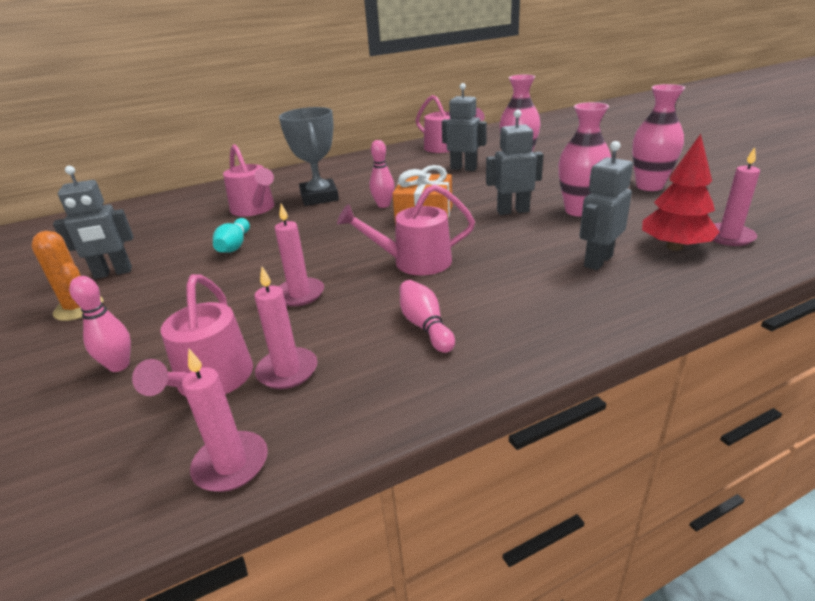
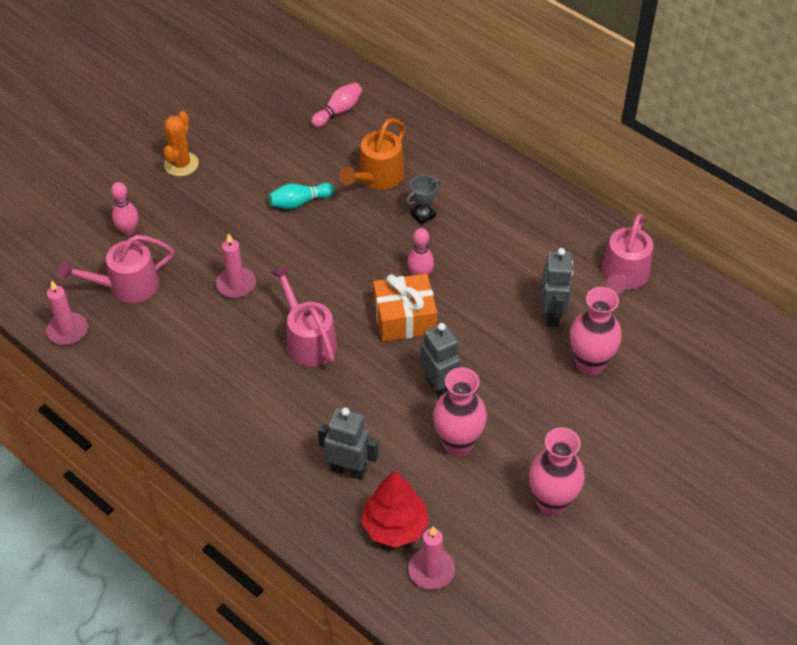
camera: 65 degrees right, 20 degrees up
(113, 273) = (232, 150): grey robot -> none
(255, 209) = (377, 177): pink watering can -> orange watering can
(287, 371) = (146, 319): pink candle -> none
(319, 197) = (423, 215): grey trophy -> grey trophy, size x0.50
(425, 326) = (215, 376): pink bowling pin -> pink bowling pin (338, 111)

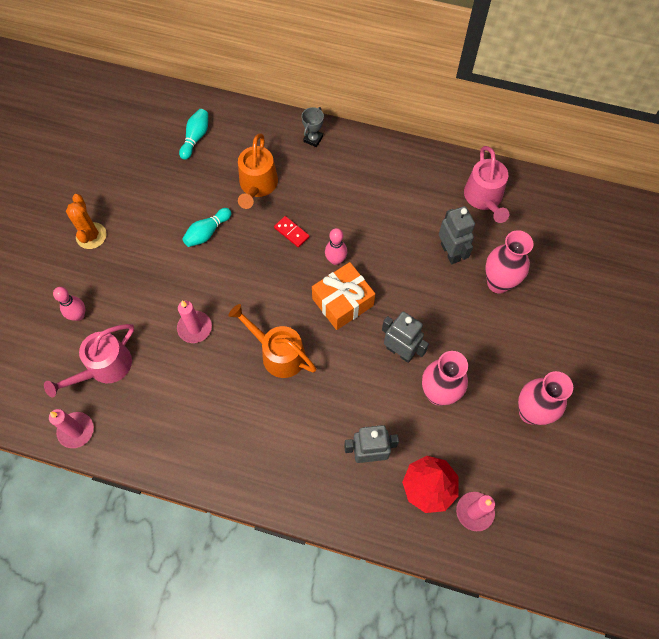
camera: 25 degrees left, 15 degrees up
(308, 340) = (278, 353): pink watering can -> orange watering can
(338, 111) = (196, 138): pink bowling pin -> turquoise bowling pin
(388, 233) = (291, 232): none -> red domino
(423, 215) = (310, 205): grey trophy -> grey trophy (313, 139)

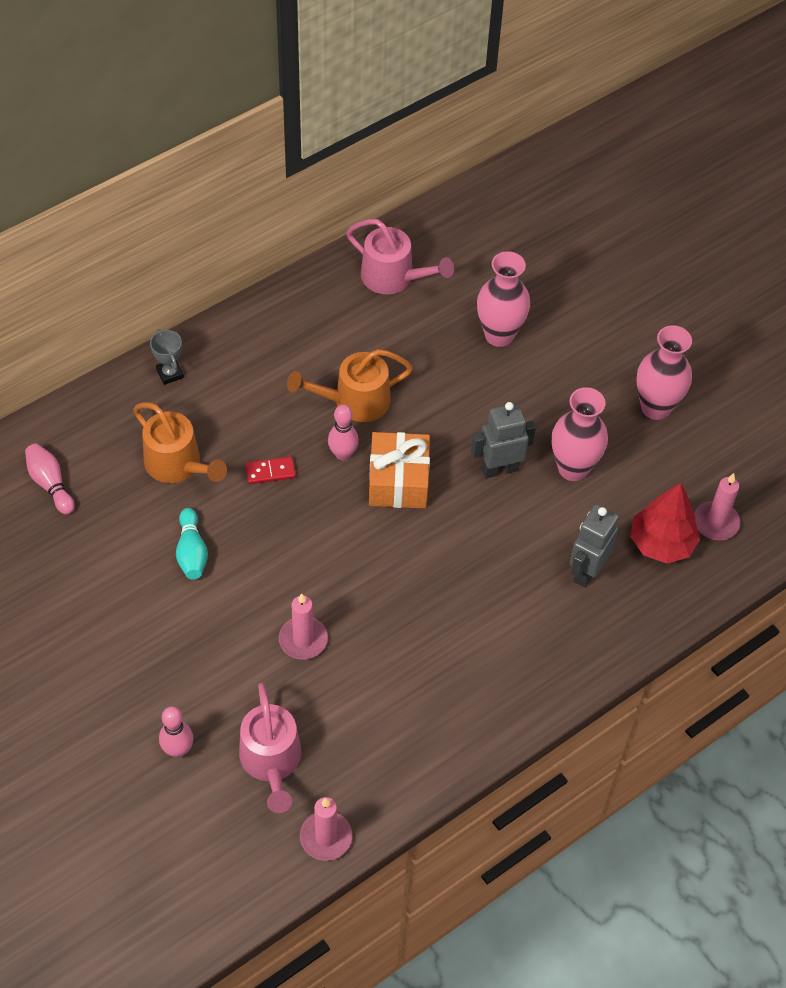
camera: 55 degrees left, 10 degrees down
(91, 236) = (80, 674): orange cactus -> none
(196, 138) = (50, 484): turquoise bowling pin -> pink bowling pin
(278, 353) = (405, 579): orange watering can -> orange watering can (354, 401)
(450, 252) = (428, 349): grey robot -> none

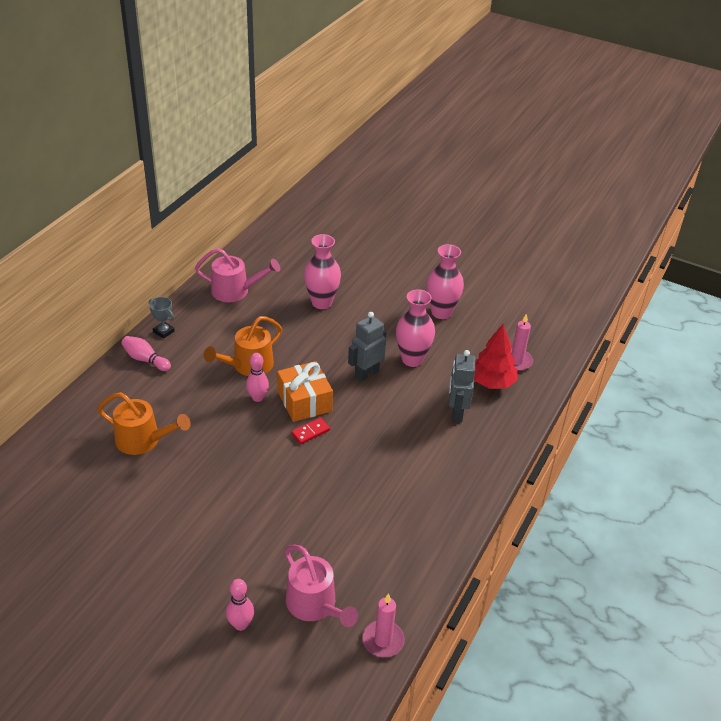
camera: 25 degrees left, 15 degrees down
(50, 484) = (51, 483): pink bowling pin -> pink bowling pin (145, 360)
(170, 373) = (108, 388): grey trophy -> grey trophy (163, 331)
(192, 552) = (182, 491): turquoise bowling pin -> none
(270, 472) = (213, 423): red domino -> red domino (310, 432)
(303, 639) = (293, 518): pink candle -> none

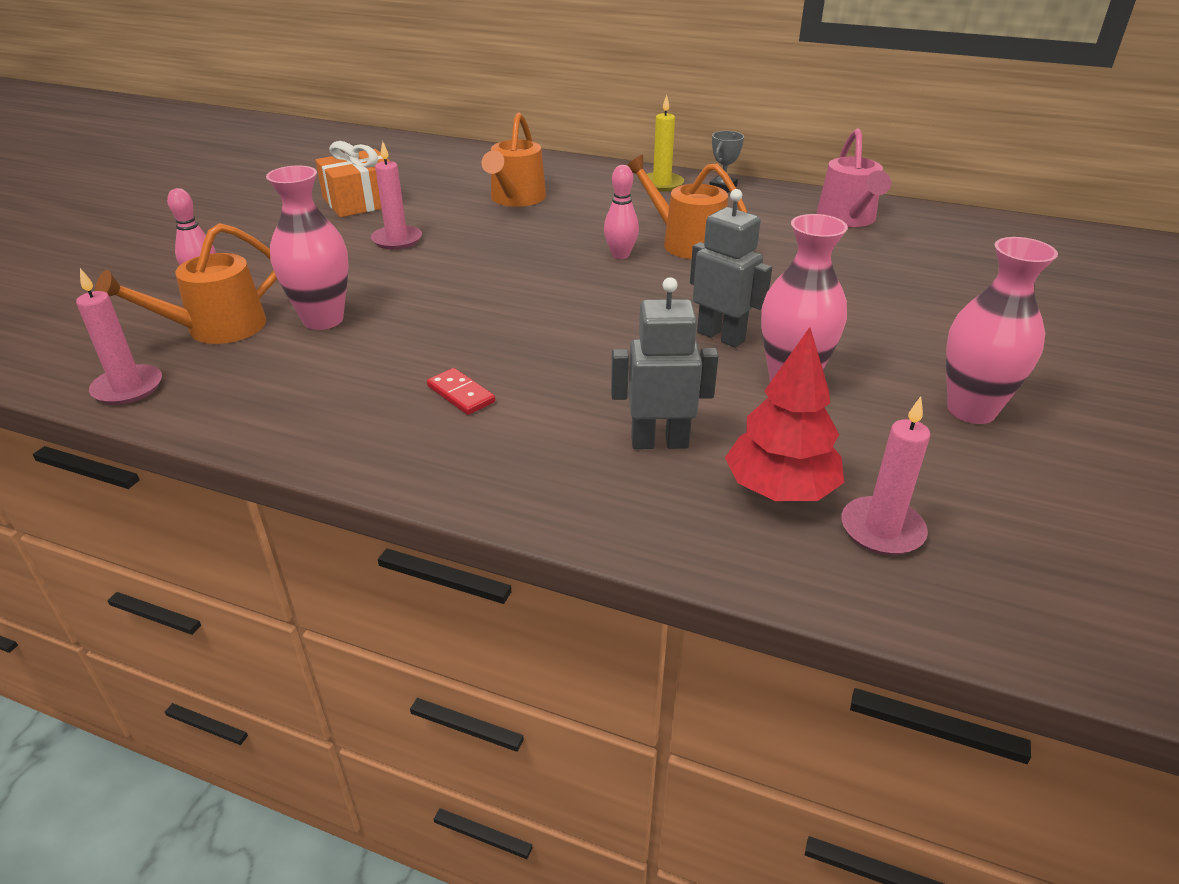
camera: 85 degrees right, 5 degrees down
(145, 360) = (661, 184): pink bowling pin -> yellow candle
(198, 511) = (397, 240): none -> pink candle
(304, 401) = (627, 289): orange gift -> orange gift (361, 201)
(310, 432) = (560, 299): red domino -> red domino (461, 394)
(315, 605) = (216, 329): pink watering can -> orange watering can
(321, 302) = (882, 283): pink vase -> pink vase (323, 320)

